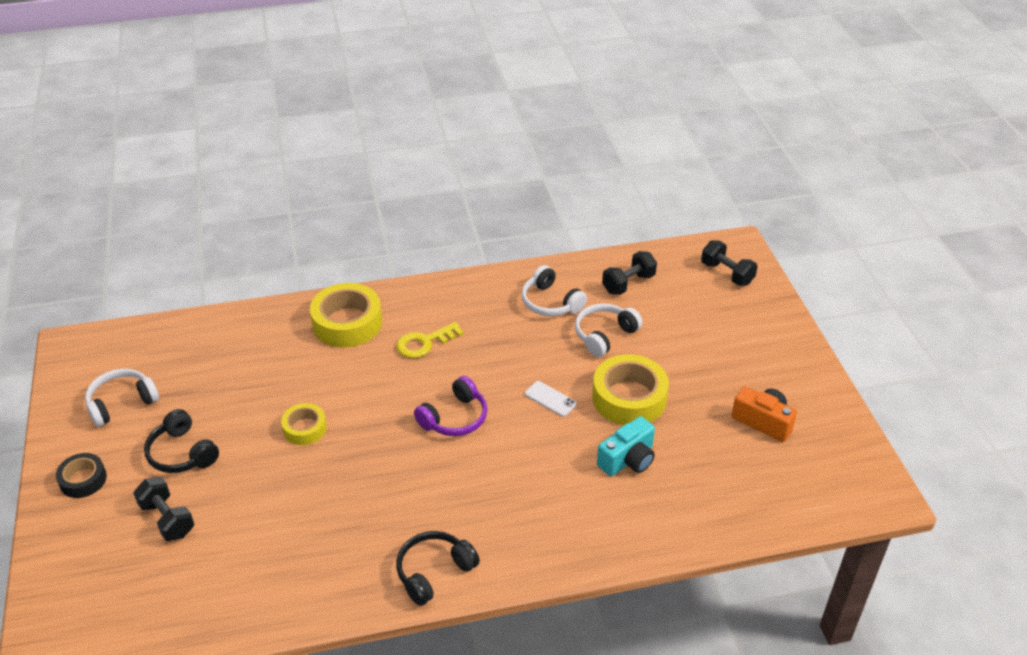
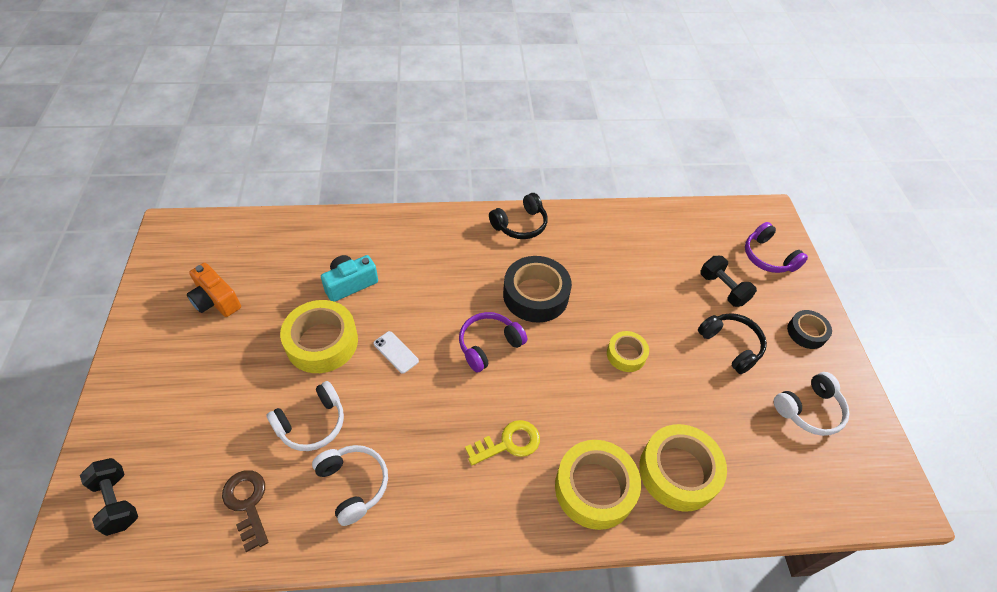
camera: 175 degrees left, 10 degrees up
(84, 575) = (768, 257): none -> purple headphones
(270, 341) = (678, 471): none -> yellow tape
(407, 478) = (535, 295): none -> black tape
(628, 283) = (247, 503): black dumbbell -> brown key

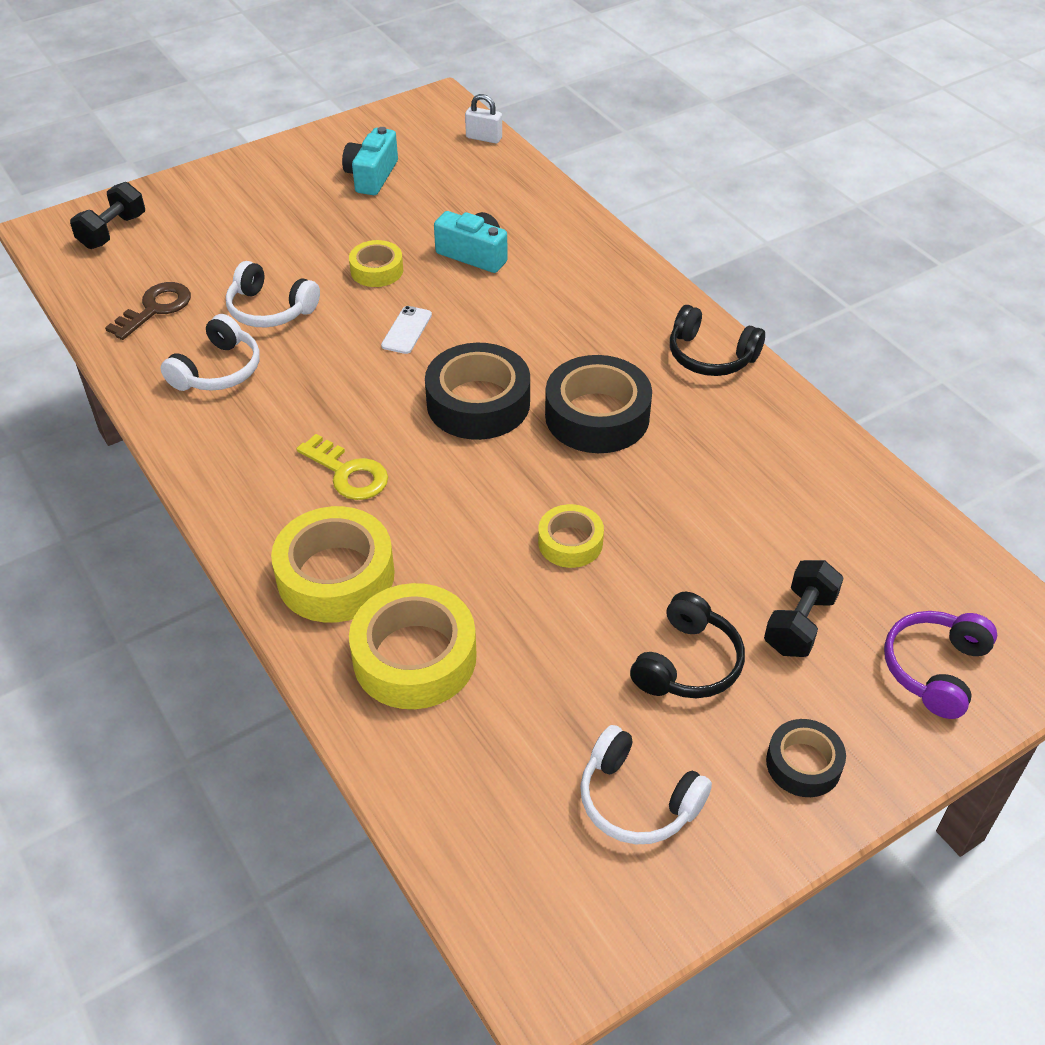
camera: 65 degrees right, 5 degrees down
(216, 300) = (371, 176): orange camera -> turquoise camera
(235, 224) = (484, 138): none -> white padlock
(322, 342) = (377, 270): yellow tape -> yellow tape, size x0.57
(489, 345) = (478, 403): purple headphones -> black tape

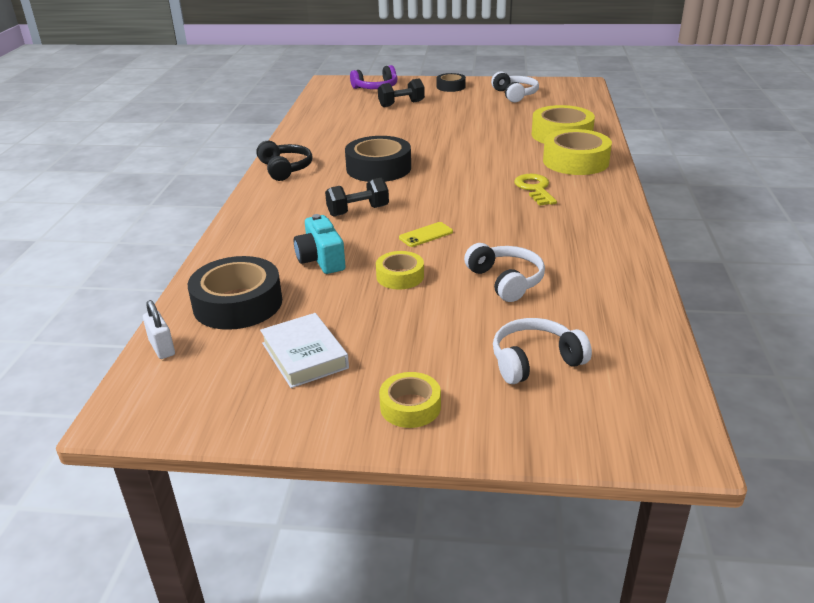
camera: 140 degrees left, 15 degrees down
(113, 231) = (603, 410): black dumbbell -> black dumbbell (358, 211)
(155, 308) = (598, 316): brown key -> none
(218, 370) = (575, 258): white headphones -> white headphones (535, 361)
(371, 176) = (304, 355): turquoise camera -> white book
(406, 330) = (426, 235): white phone -> yellow phone
(478, 403) = (430, 191): black tape -> black tape (238, 303)
(570, 542) = (455, 140): yellow tape -> yellow tape (410, 406)
(687, 663) = (456, 108): black headphones -> none

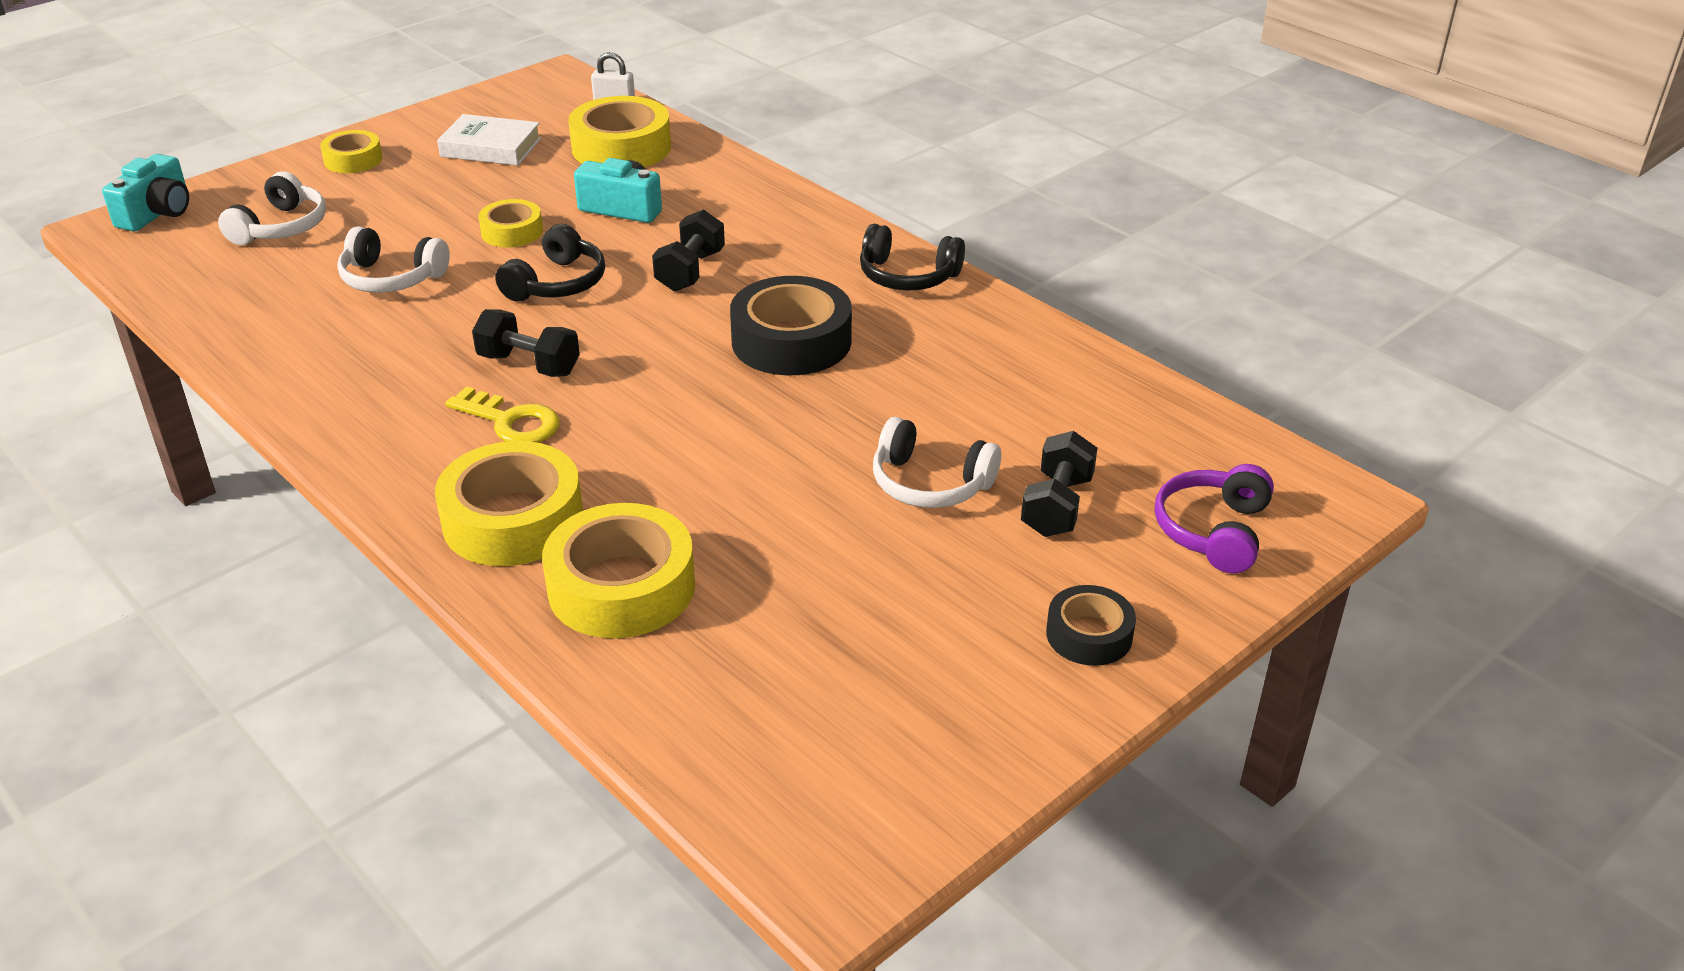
camera: 130 degrees right, 5 degrees up
(238, 303) = (621, 148): black tape -> yellow tape
(426, 235) = (557, 283): yellow phone -> black headphones
(496, 205) = (529, 365): none -> black dumbbell
(515, 95) = (908, 692): white headphones -> white headphones (930, 483)
(623, 437) = (157, 213): none -> turquoise camera

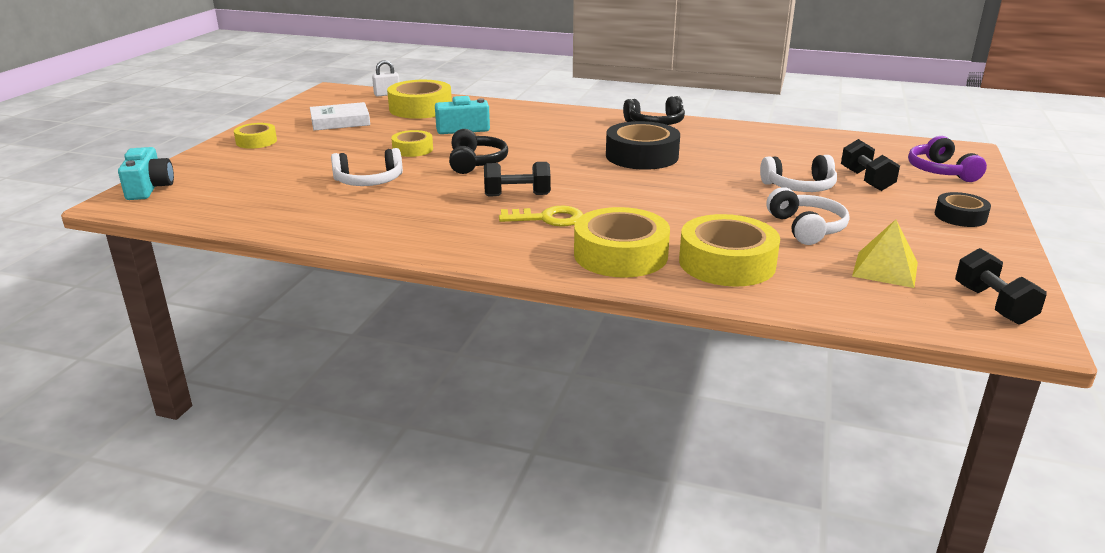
camera: 30 degrees left, 10 degrees down
(281, 227) = (254, 176): white headphones -> white headphones (806, 228)
(690, 271) = (543, 143): black dumbbell -> black dumbbell (993, 305)
(813, 685) = (885, 269): none -> yellow pyramid

